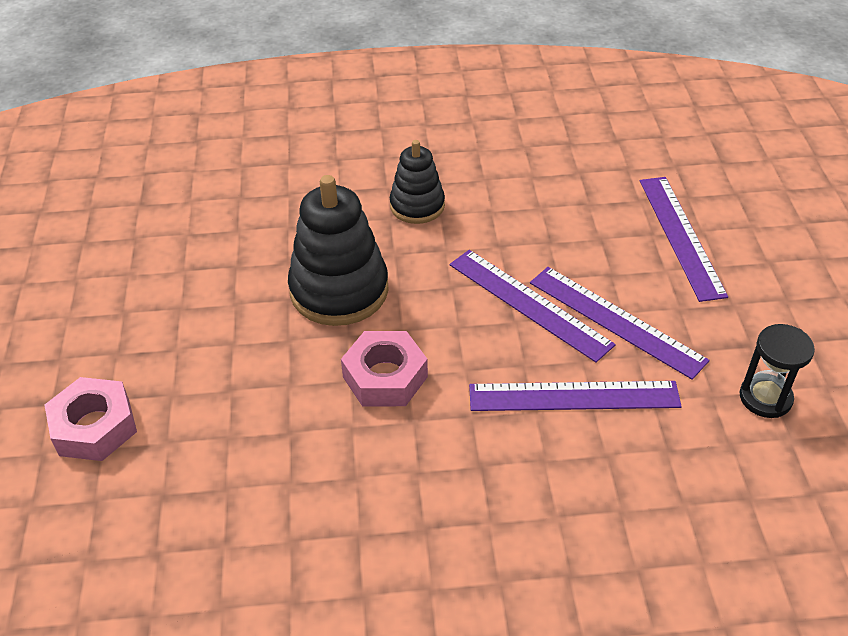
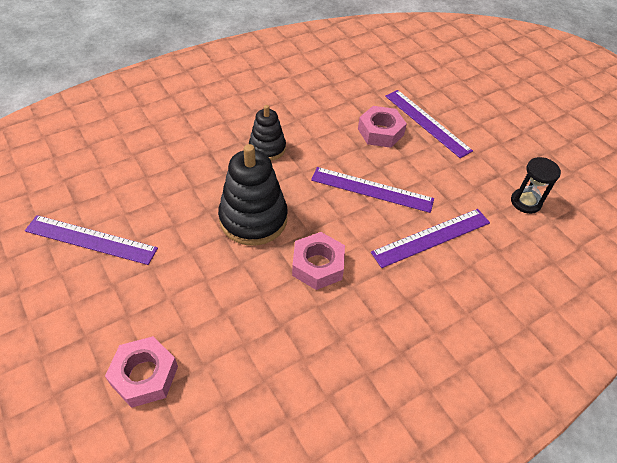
camera: 30 degrees left, 5 degrees up
(597, 229) = (380, 132): none -> pink nut
(616, 321) = (425, 184): purple ruler -> purple ruler (91, 240)

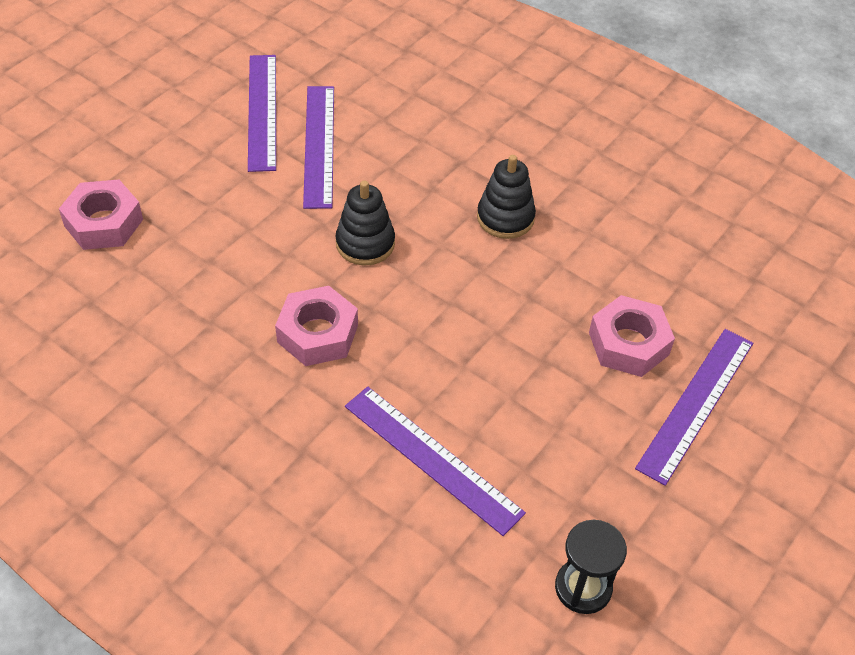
camera: 70 degrees right, 0 degrees up
(253, 219) = (365, 243): black stacking toy -> black stacking toy, size x0.60
(372, 189) = (491, 361): purple ruler -> purple ruler (319, 145)

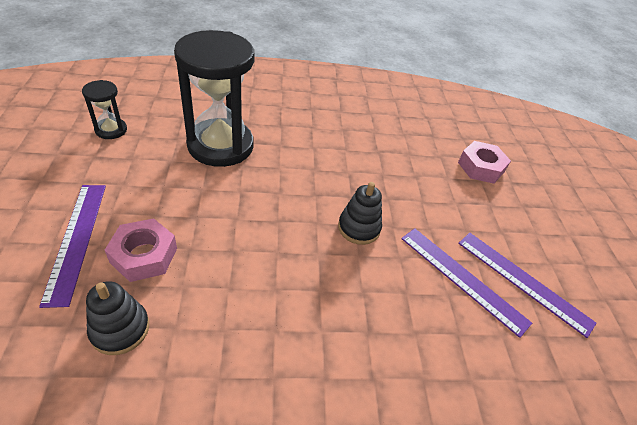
camera: 135 degrees right, 5 degrees down
(317, 333) = (327, 170): pink nut -> none
(432, 458) = (220, 145): purple ruler -> black hourglass
(505, 218) = (295, 301): black stacking toy -> black stacking toy (120, 329)

